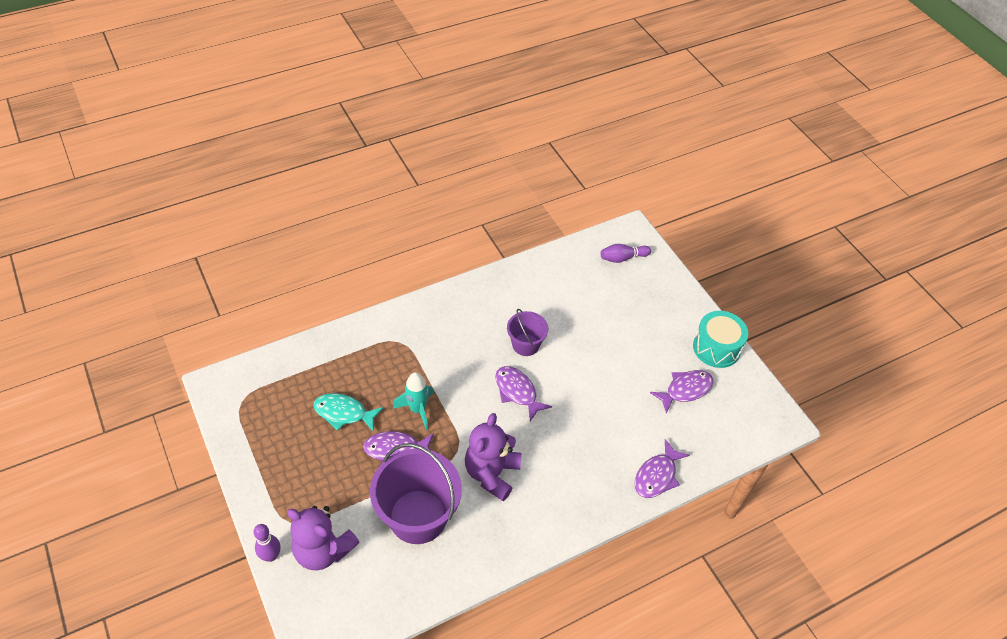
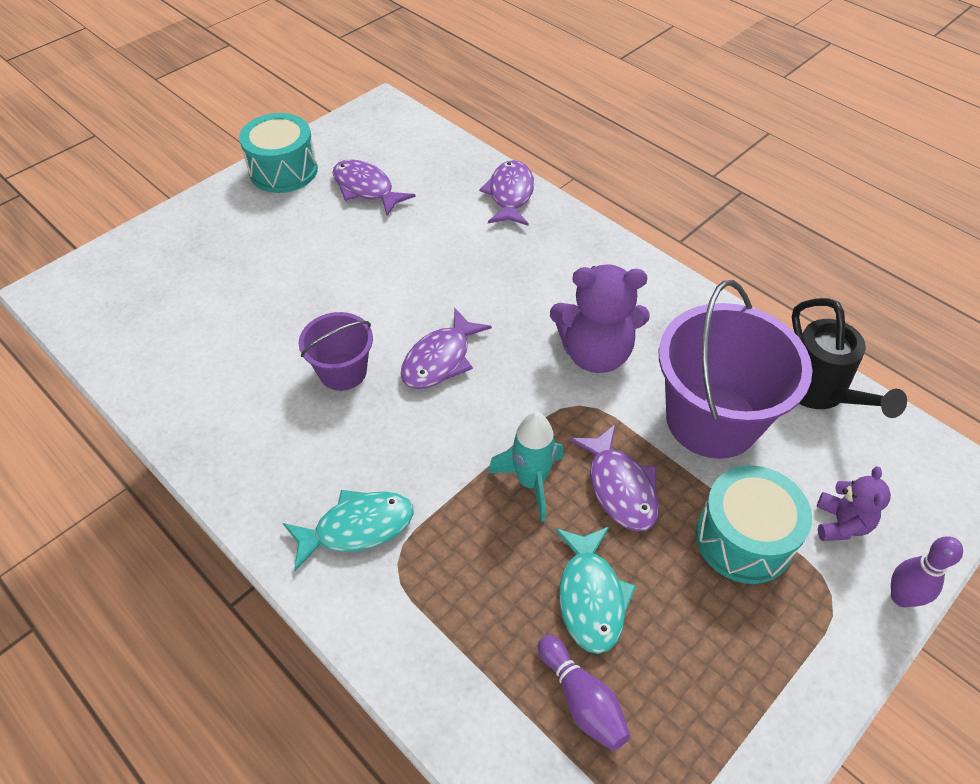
camera: 105 degrees left, 0 degrees up
(323, 550) = (841, 524): purple teddy bear -> purple teddy bear, size x0.55
(339, 495) = (743, 539): none -> turquoise drum
(411, 591) = (819, 392): none -> black watering can
(425, 331) = (357, 528): none -> turquoise fish
(622, 258) = (121, 290): purple bowling pin -> purple bowling pin (582, 700)
(657, 476) = (510, 195): purple fish -> purple fish turned 105 degrees counterclockwise

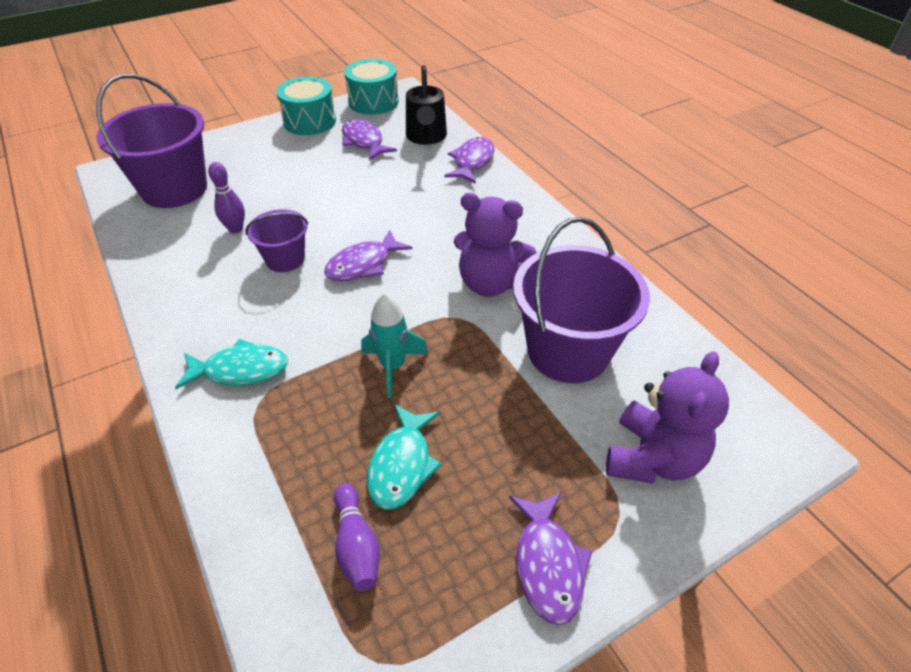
camera: 15 degrees right, 5 degrees down
(153, 301) = (174, 189): none -> purple bucket
(620, 487) = (465, 386): purple fish -> purple fish (548, 564)
(743, 539) = (556, 450): turquoise drum -> turquoise drum (373, 102)
(819, 392) = (674, 348): black watering can -> black watering can (426, 137)
(841, 524) = (652, 458): purple teddy bear -> purple teddy bear, size x1.81
(901, 597) = (686, 533): purple bowling pin -> purple bowling pin (236, 229)

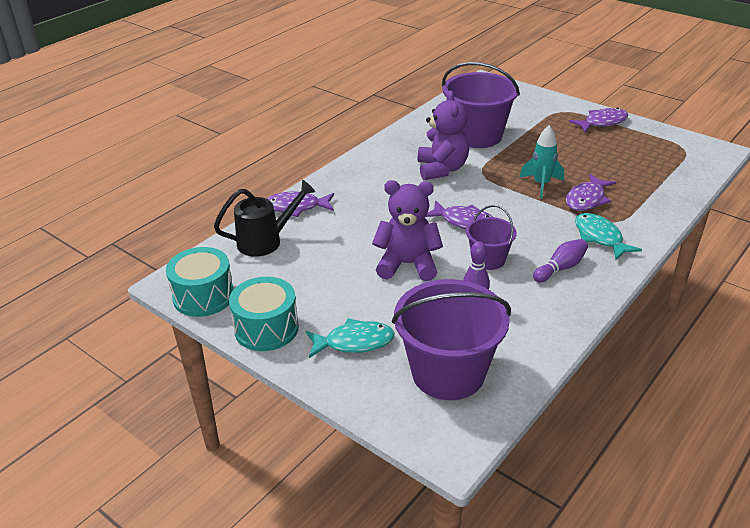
camera: 110 degrees left, 10 degrees down
(356, 545) = (649, 166): purple bowling pin -> purple bowling pin (560, 268)
(364, 141) = (291, 276): purple fish -> purple fish (587, 199)
(402, 465) = (597, 165): turquoise fish -> turquoise fish (354, 342)
(652, 458) = (524, 108): purple teddy bear -> purple teddy bear (407, 264)

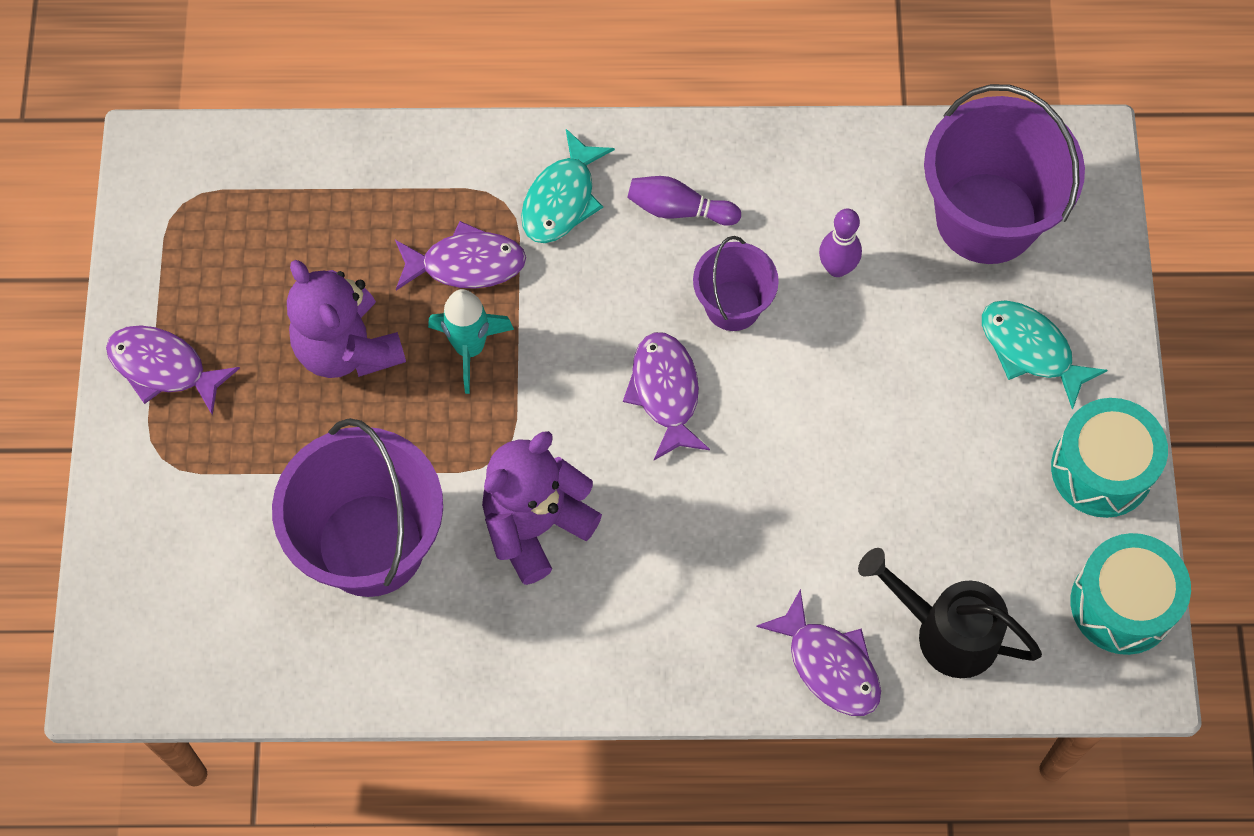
camera: 130 degrees left, 30 degrees up
(407, 264) = (830, 398): purple teddy bear -> purple teddy bear (347, 348)

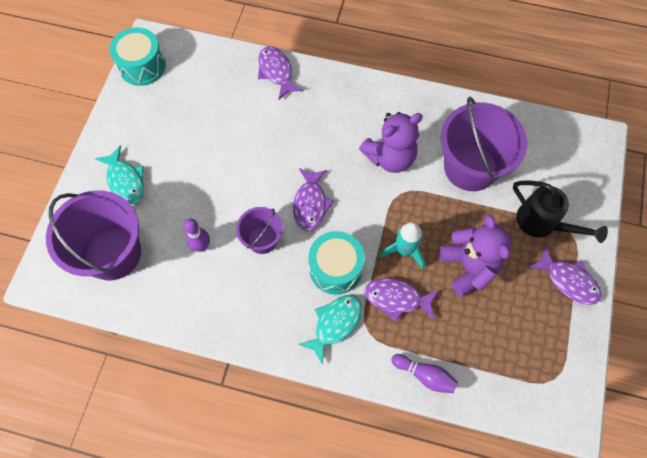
camera: 165 degrees left, 0 degrees up
(679, 209) = (272, 301): purple bowling pin -> purple bowling pin (425, 375)
(946, 632) = (221, 73): black watering can -> black watering can (542, 223)
(1101, 469) = (121, 120): turquoise drum -> turquoise drum (335, 268)

